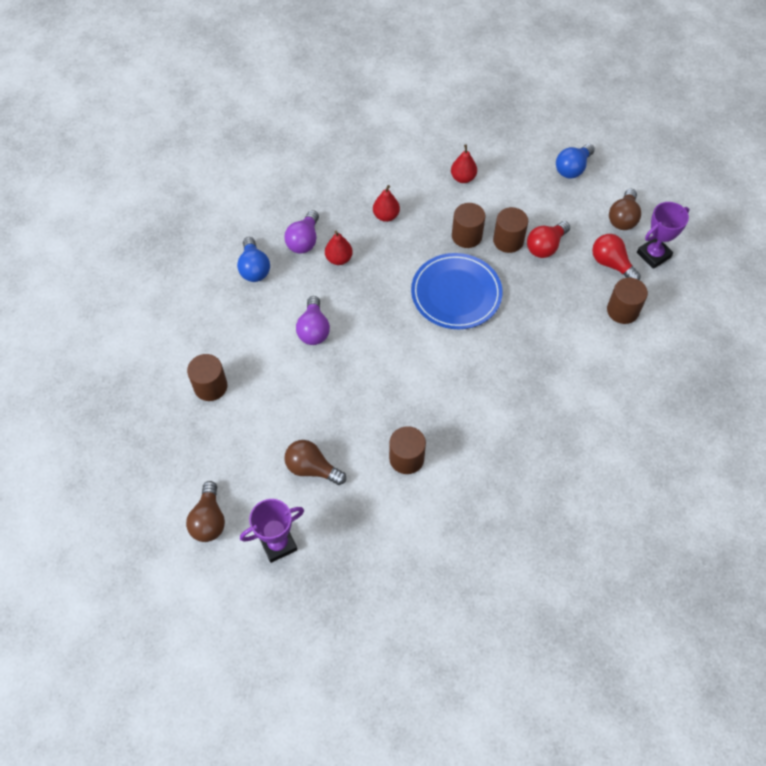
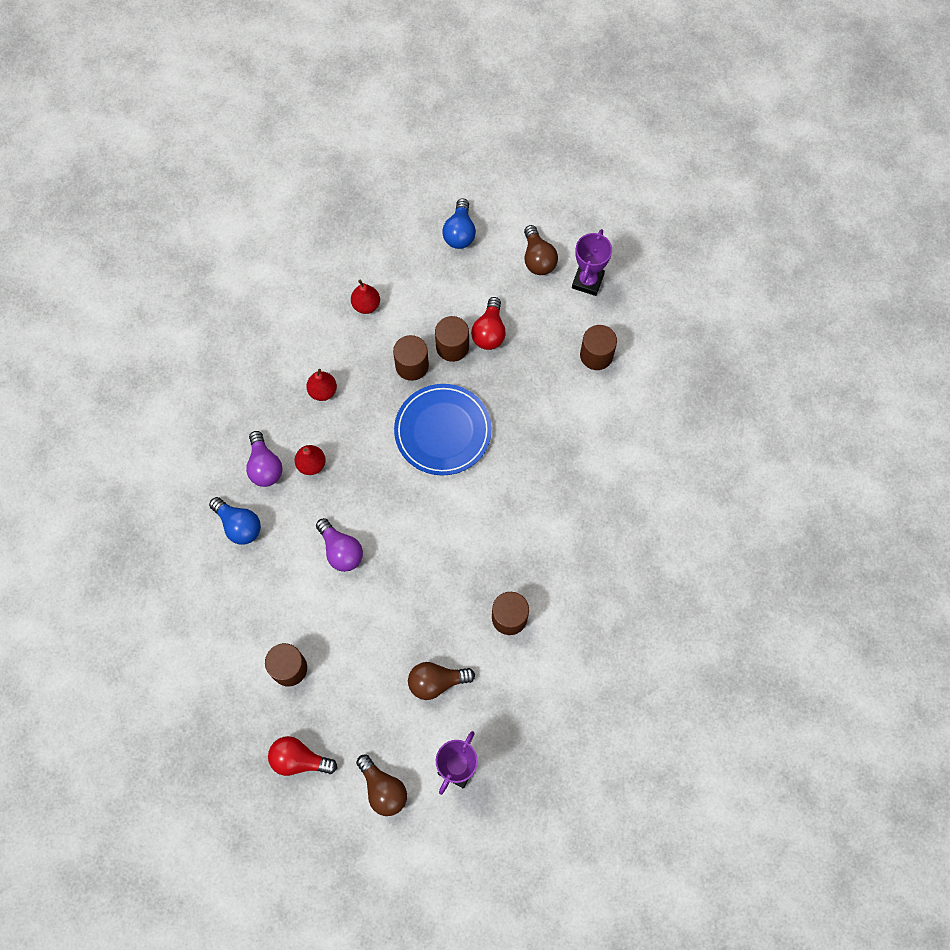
camera: 35 degrees left, 10 degrees up
(611, 264) = (557, 314): red light bulb -> red light bulb (299, 759)

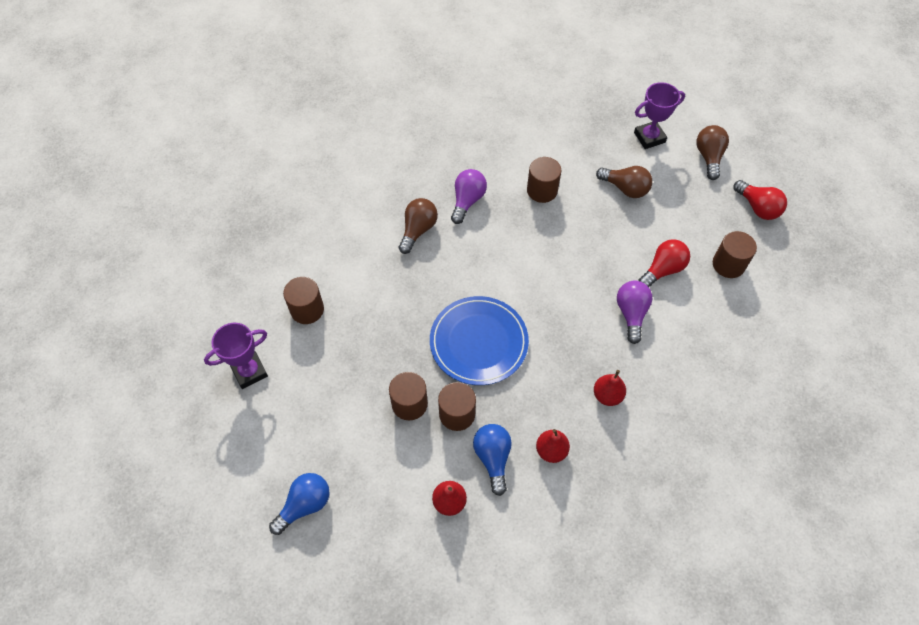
camera: 140 degrees left, 10 degrees down
(239, 525) = (704, 391): blue light bulb -> blue light bulb (493, 458)
(265, 466) = (649, 423): purple light bulb -> purple light bulb (467, 201)
(489, 332) = (368, 392): red light bulb -> red light bulb (663, 270)
(538, 259) = (266, 423): brown light bulb -> brown light bulb (418, 230)

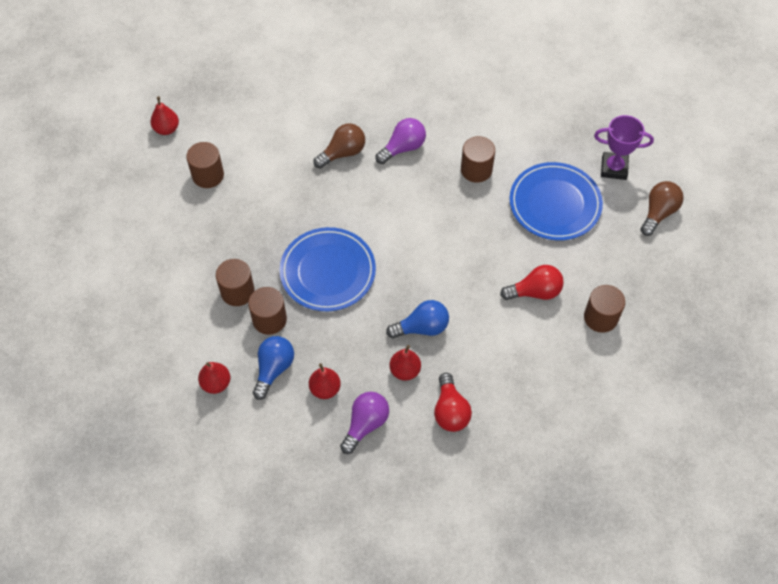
camera: 30 degrees right, 0 degrees up
(237, 285) = (166, 129): none -> red pear
(249, 372) = (132, 202): purple trophy -> none
(305, 505) = (106, 326): blue light bulb -> blue light bulb (422, 327)
(625, 188) = (555, 204): brown light bulb -> blue plate
(631, 314) = (477, 315): purple light bulb -> purple light bulb (365, 424)
(757, 207) = (670, 281): red light bulb -> red light bulb (450, 411)

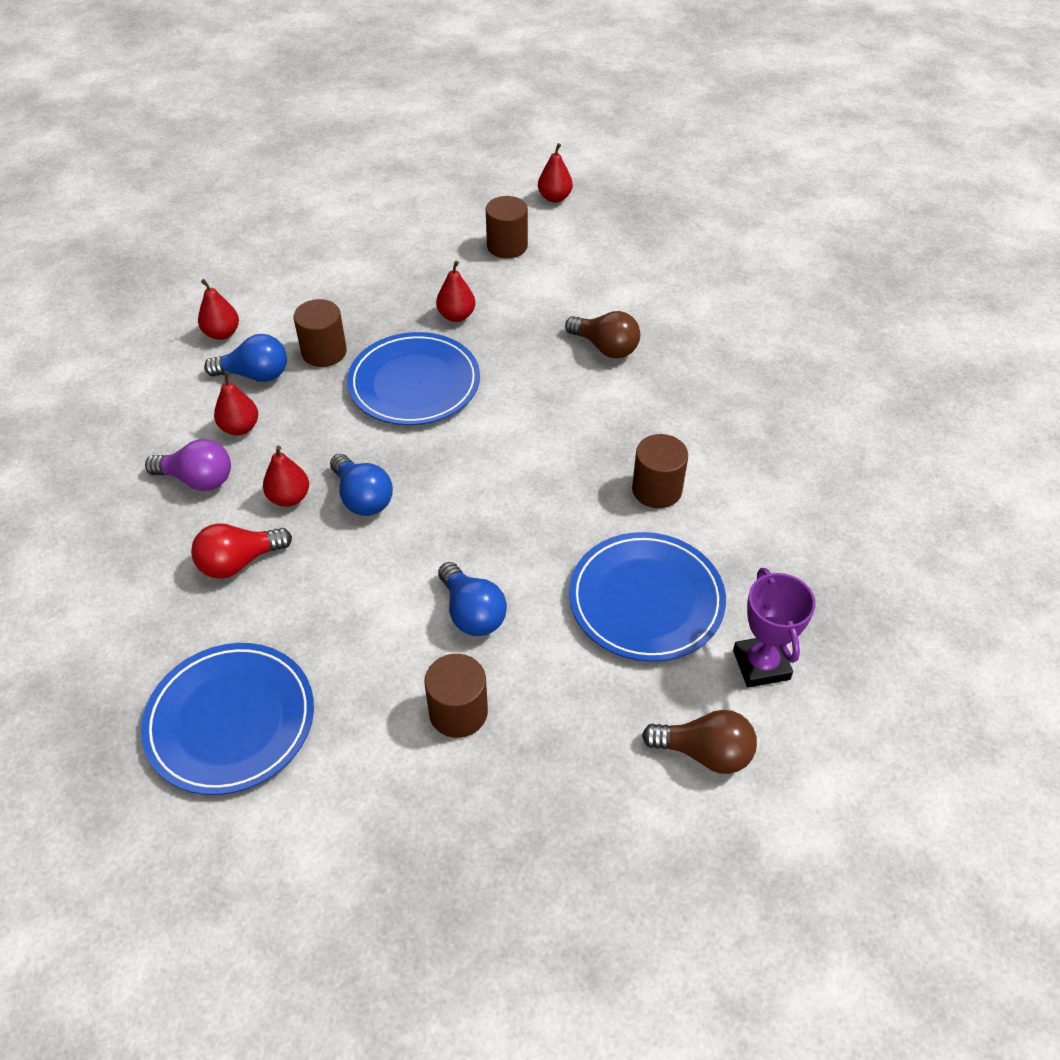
camera: 70 degrees right, 10 degrees down
(237, 291) = (353, 315): brown cylinder -> none
(270, 228) = (456, 316): none -> red pear
(403, 148) = (648, 402): purple light bulb -> none
(535, 292) = (472, 613): red light bulb -> blue light bulb
(571, 436) = (230, 721): none -> blue plate

